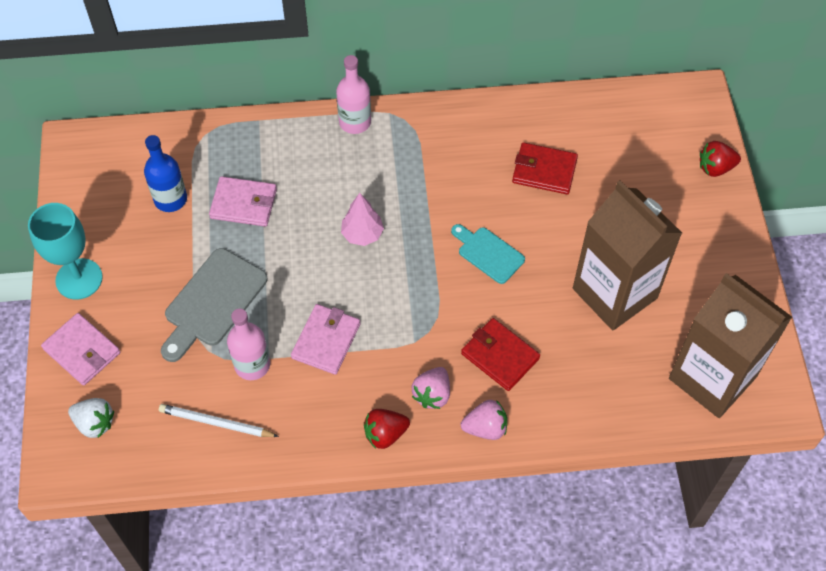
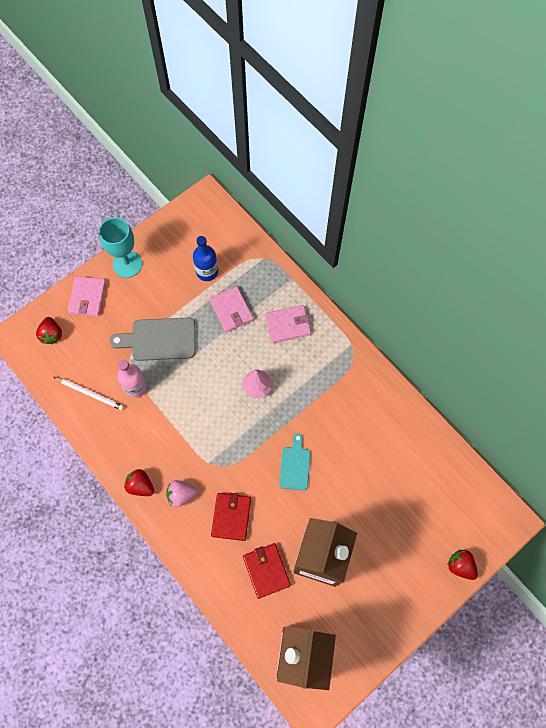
camera: 55 degrees right, 10 degrees up
(95, 423) = (52, 334): white strawberry -> red strawberry
(216, 423) = (90, 393): white pencil -> white pencil turned 135 degrees clockwise
(326, 341) = (176, 415): pink wallet -> pink wallet (288, 325)
(355, 122) = (330, 330): pink bottle -> none
(485, 428) = (180, 538): pink strawberry -> none
(544, 171) = (377, 460): red wallet -> red wallet (266, 570)

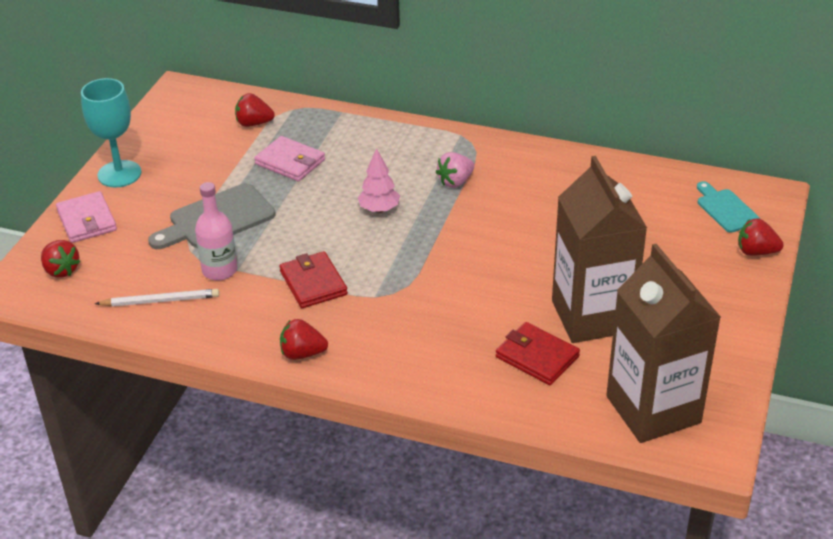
camera: 30 degrees left, 30 degrees down
(181, 495) = (365, 338): pink strawberry -> pink strawberry (455, 182)
(207, 271) = (231, 143): blue bottle -> none
(231, 259) = (254, 123): none -> red strawberry
(231, 517) = (448, 330): red wallet -> red wallet (313, 283)
(288, 325) = (371, 148): pink wallet -> none
(295, 465) = (487, 253): turquoise cutting board -> turquoise cutting board (726, 209)

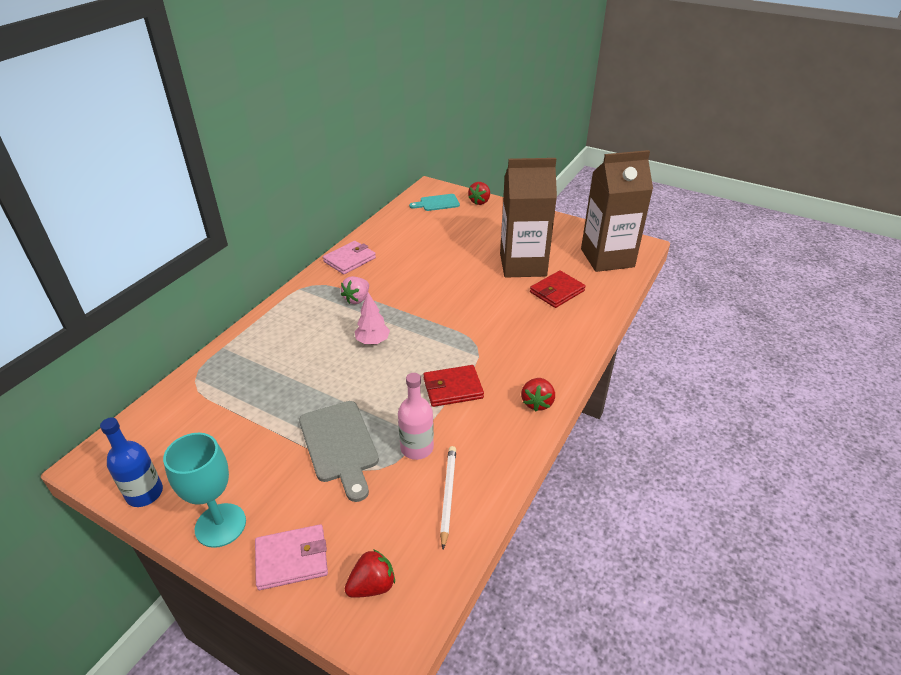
camera: 80 degrees left, 0 degrees up
(149, 126) = (144, 493): none -> blue bottle
(254, 123) = (200, 407): red strawberry -> none
(290, 162) = (278, 387): pink wallet -> pink wallet (350, 260)
(455, 182) = (357, 299): pink strawberry -> pink strawberry turned 60 degrees clockwise

